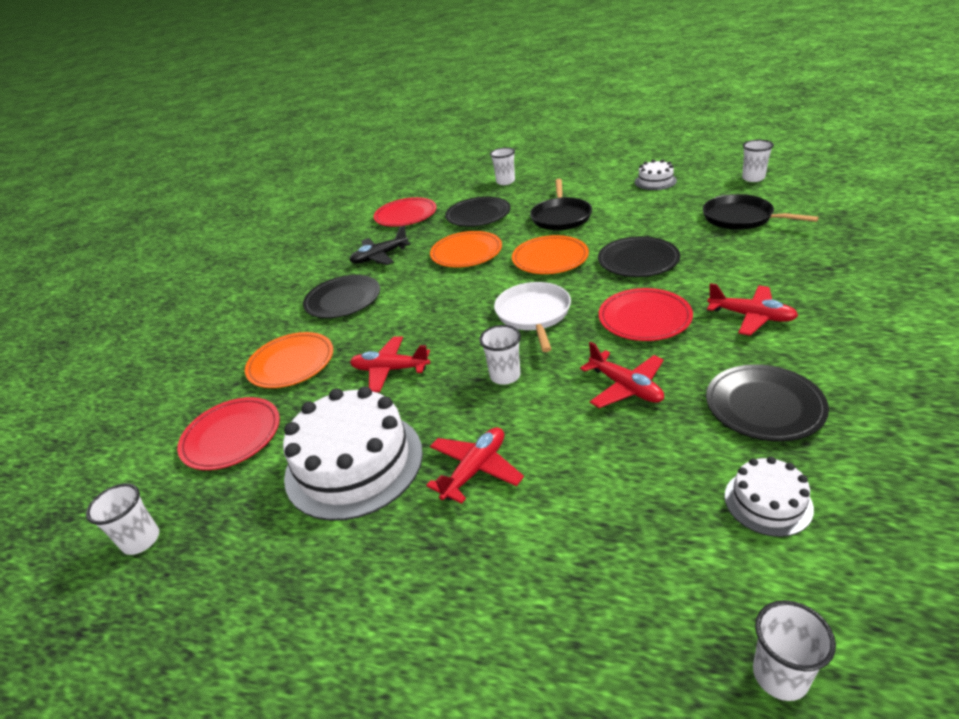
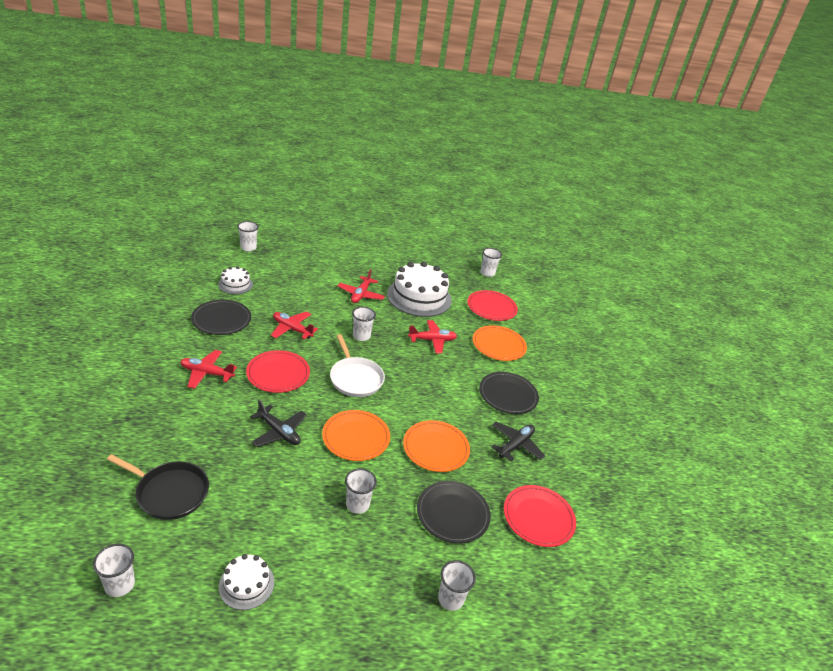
camera: 150 degrees right, 0 degrees up
(561, 217) = (357, 504): black pan -> white cup
(638, 260) = (279, 432): black plate -> black plane

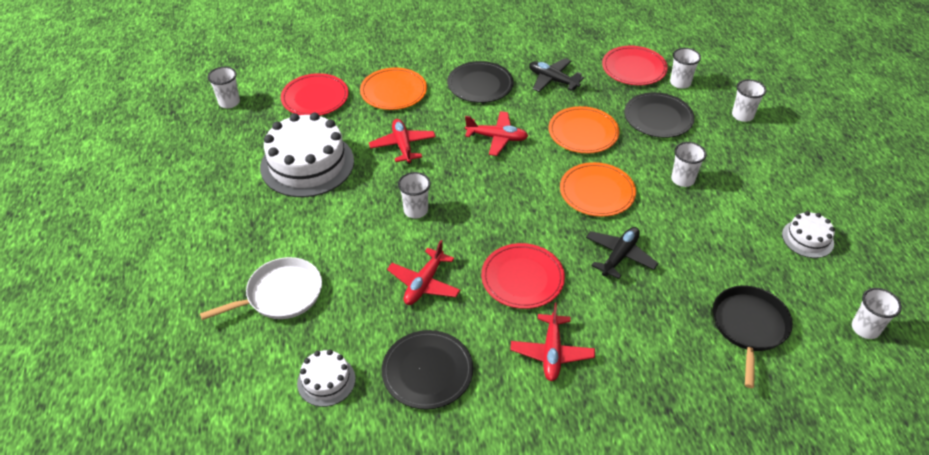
camera: 90 degrees left, 10 degrees up
(248, 248) = (200, 395): white cup -> white cup (680, 83)
(355, 378) = (501, 205): white pan -> white pan (281, 294)
(361, 294) = (317, 223): red plane -> red plane (497, 138)

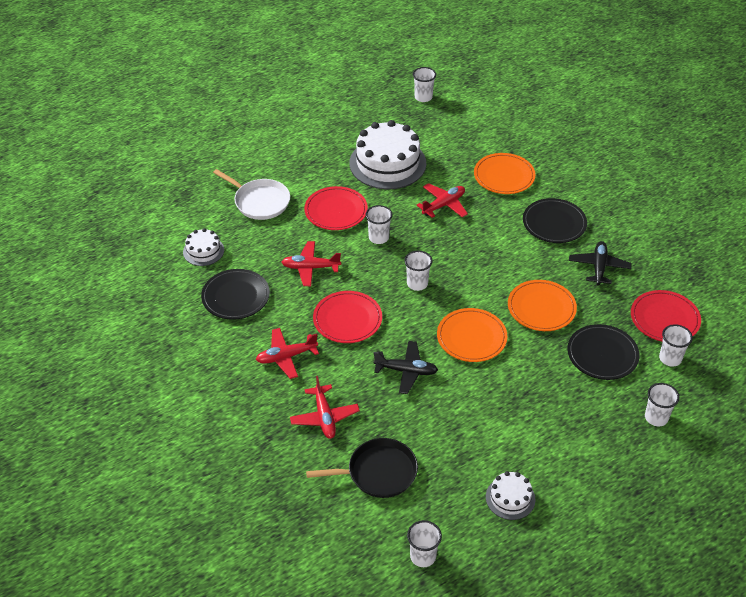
camera: 65 degrees right, 0 degrees up
(315, 98) = (462, 137): red plate -> red plate (336, 211)
(497, 138) = (493, 255): red plane -> red plane (324, 417)
(682, 179) = (528, 391): white cup -> white cup (417, 284)

